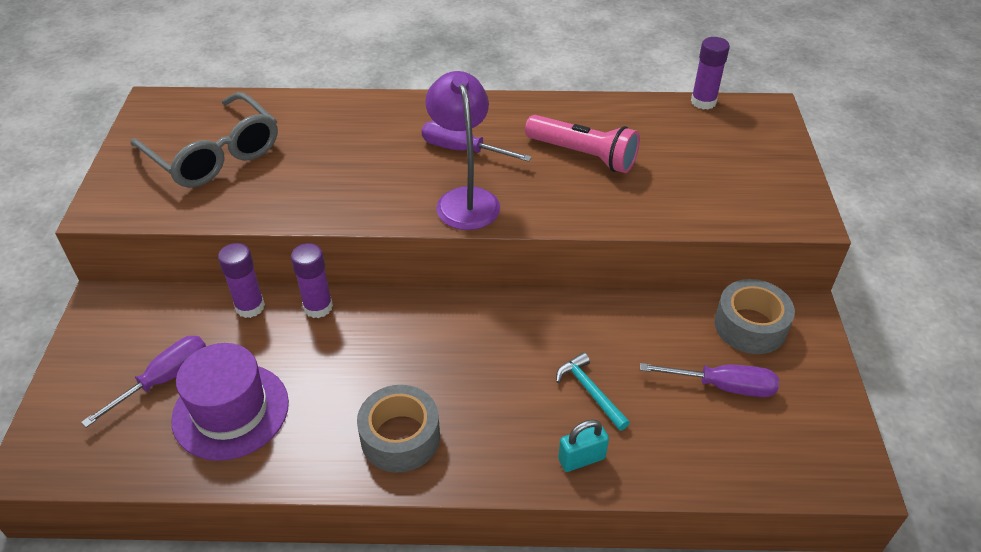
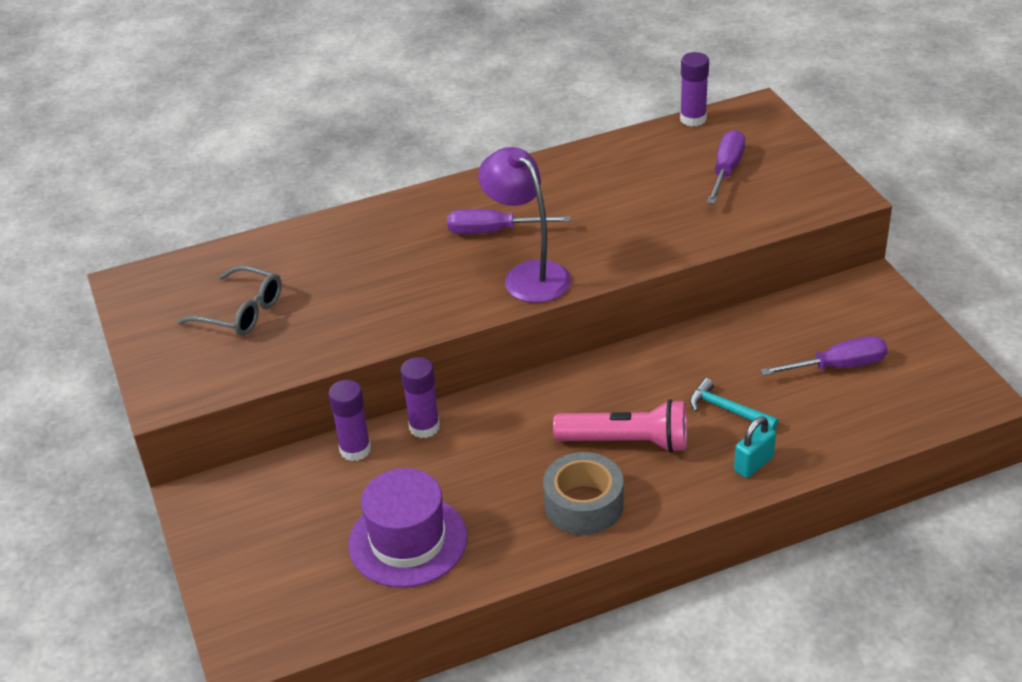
camera: 20 degrees left, 5 degrees down
(164, 379) = (319, 539): purple screwdriver -> purple screwdriver (726, 170)
(215, 155) = (242, 312): grey glasses -> grey glasses, size x0.65
(583, 155) = (612, 201): pink flashlight -> pink flashlight (626, 442)
(750, 326) = (833, 310): grey tape -> none

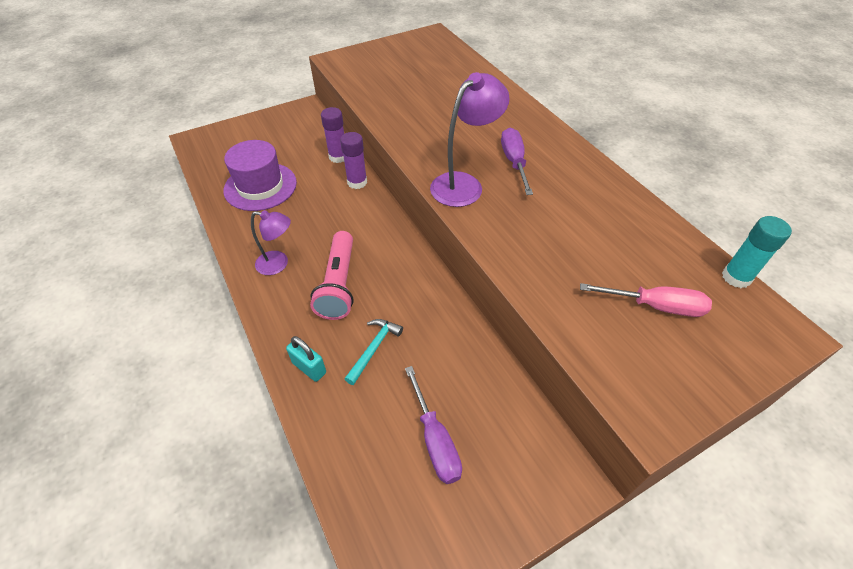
camera: 80 degrees right, 10 degrees up
(242, 312) = (410, 72): grey glasses -> none
(583, 504) = (278, 264): grey tape -> purple lamp
(693, 119) = (736, 277): purple glue stick -> turquoise glue stick
(726, 170) = (655, 306): purple screwdriver -> pink screwdriver

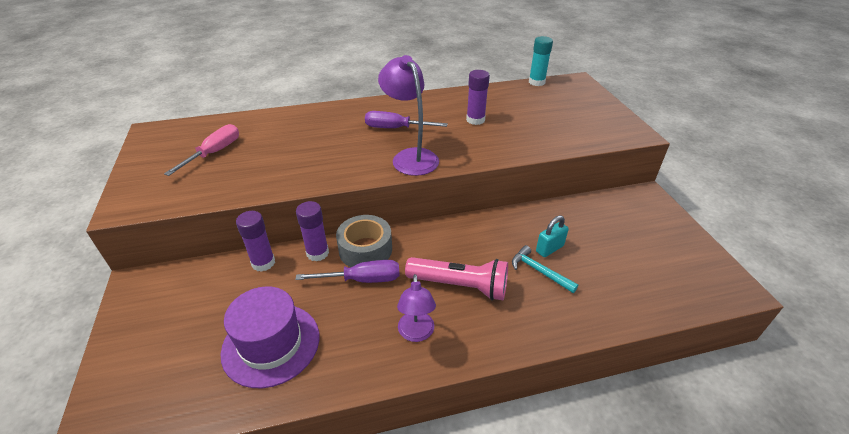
camera: 75 degrees left, 10 degrees down
(278, 264) = (416, 333): purple lamp -> purple lamp turned 150 degrees clockwise
(309, 368) = (556, 319): turquoise padlock -> turquoise padlock (549, 249)
(369, 210) = (365, 249): none -> grey tape
(435, 439) = (623, 249): purple screwdriver -> purple screwdriver (362, 279)
(573, 223) = (475, 120): none -> purple glue stick
(655, 306) = (555, 111): pink screwdriver -> pink screwdriver (214, 153)

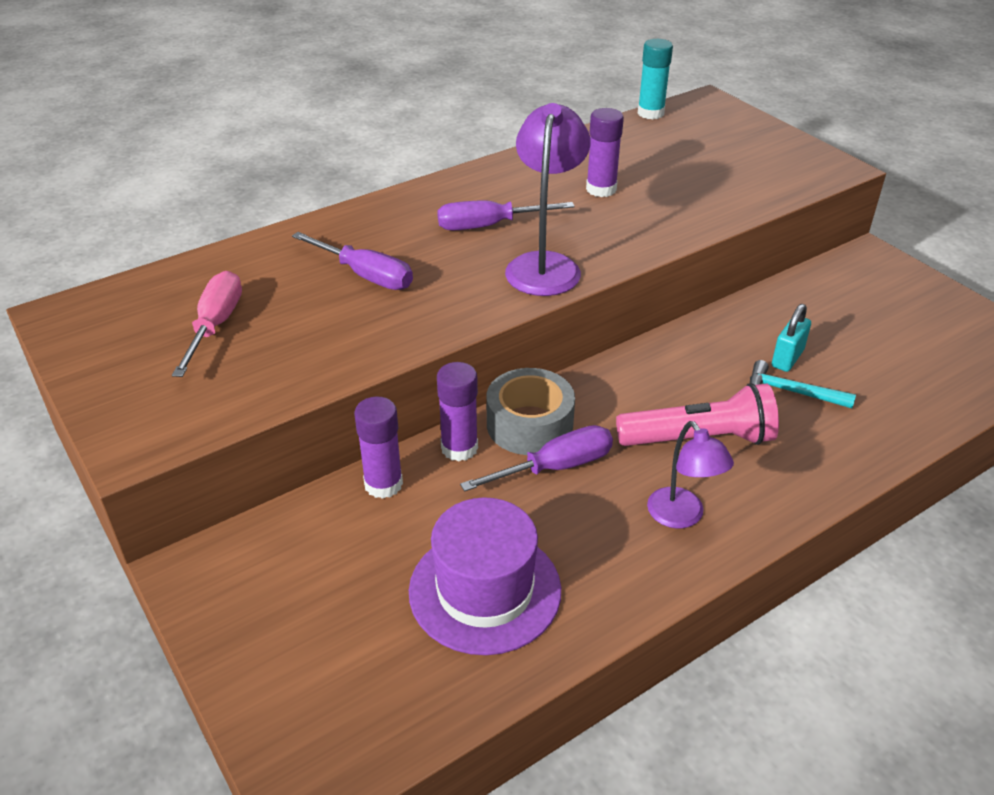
camera: 20 degrees left, 0 degrees up
(309, 142) = (365, 275): none -> purple screwdriver
(410, 157) = (545, 265): purple lamp -> purple lamp turned 60 degrees clockwise

